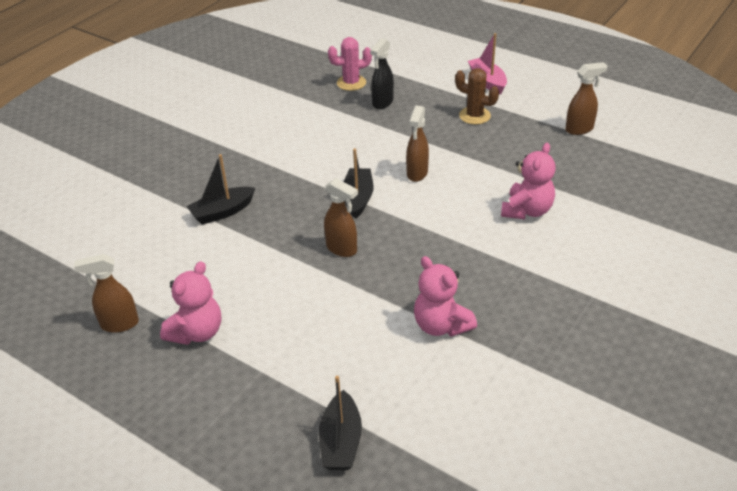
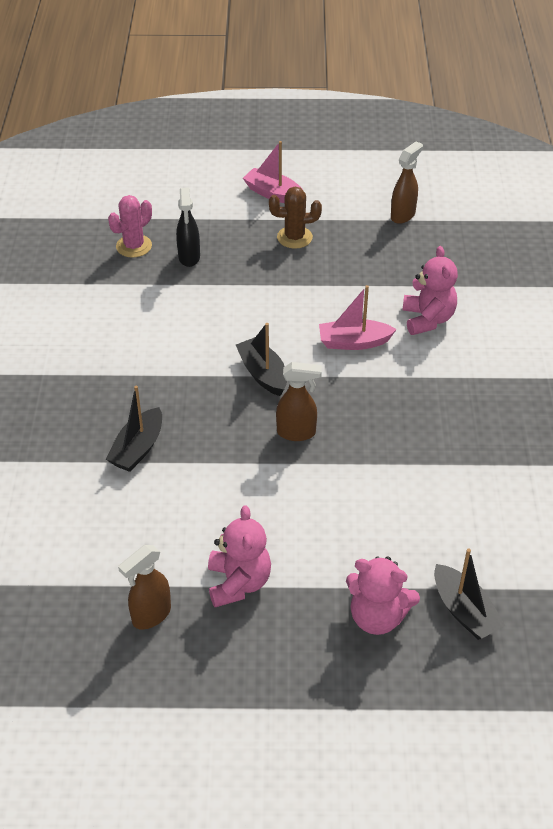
camera: 35 degrees left, 5 degrees up
(417, 173) = (295, 323): brown spray bottle -> none
(441, 325) = (452, 464): pink teddy bear -> pink teddy bear (377, 616)
(449, 204) = (353, 342): none -> pink boat

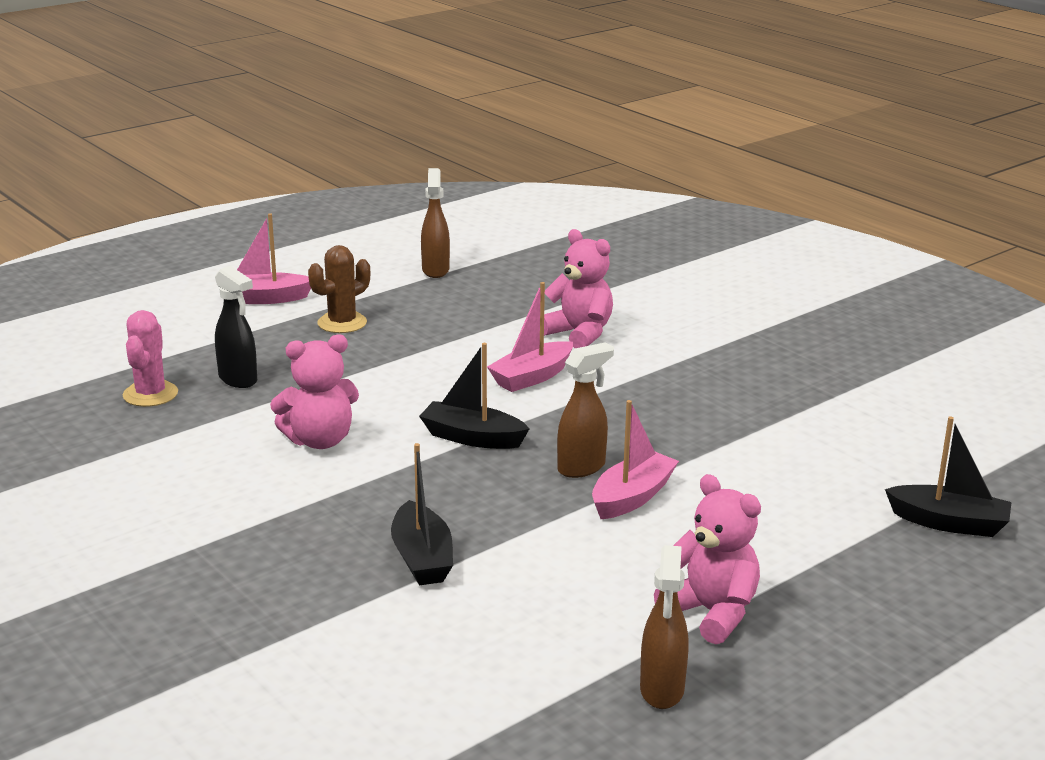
camera: 40 degrees left, 20 degrees down
(298, 472) = (632, 497): none -> pink boat
(377, 616) = (884, 567): pink teddy bear -> pink teddy bear (319, 440)

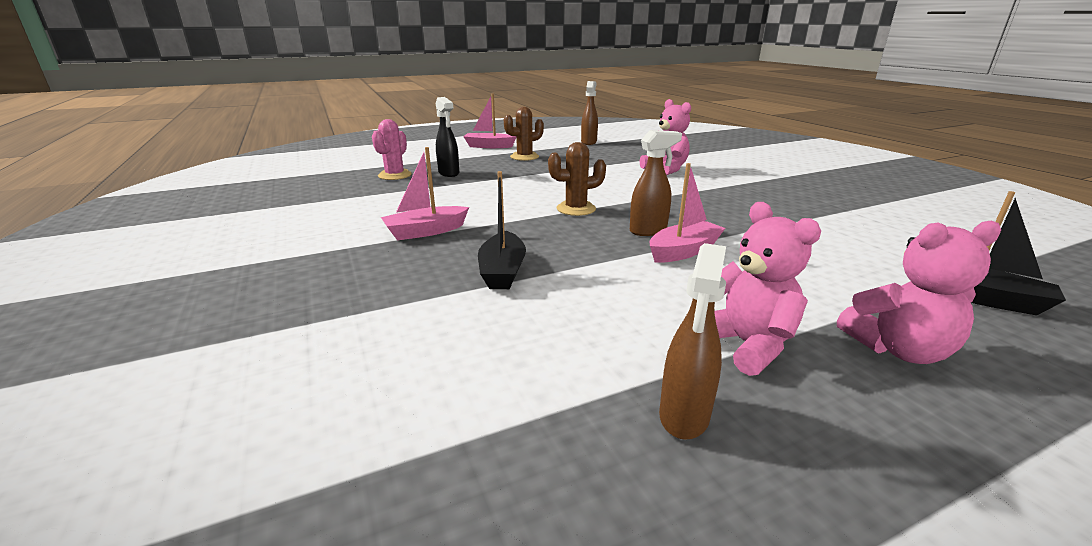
camera: 15 degrees right, 0 degrees up
(319, 440) = (475, 202): pink teddy bear -> pink teddy bear (898, 350)
(472, 438) = (576, 209): black boat -> brown cactus
(532, 377) = (628, 185): pink boat -> pink boat (425, 231)

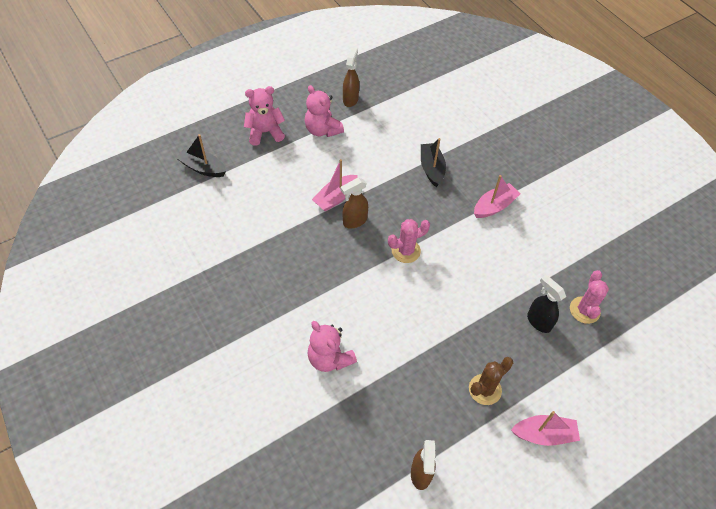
camera: 170 degrees right, 30 degrees up
(576, 209) = (406, 251): brown cactus -> pink cactus

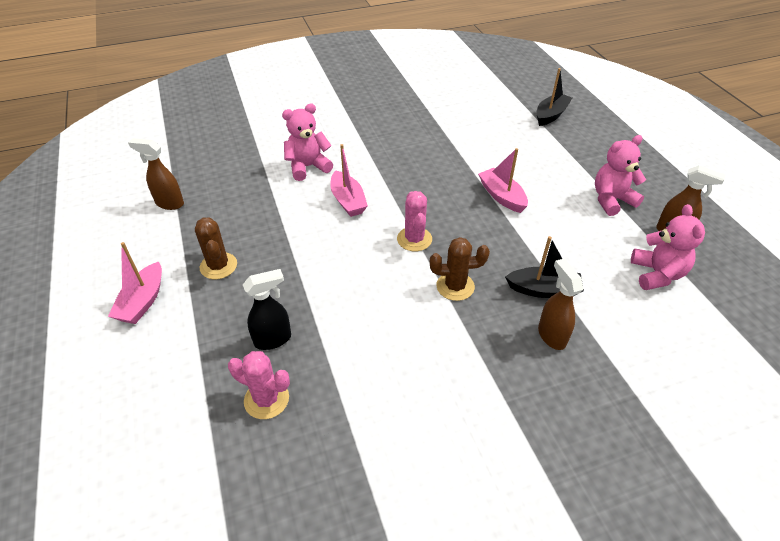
camera: 105 degrees right, 10 degrees down
(265, 132) = (604, 157): pink teddy bear -> pink teddy bear (657, 274)
(354, 221) = (465, 205): brown spray bottle -> brown spray bottle (551, 335)
(446, 218) = (455, 286): none -> brown cactus
(494, 206) = (468, 344): pink boat -> pink boat (348, 201)

